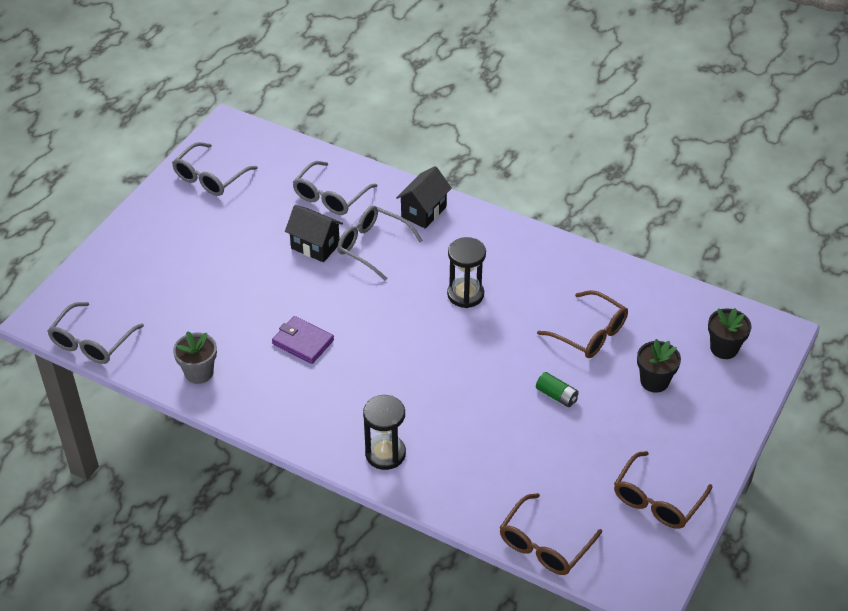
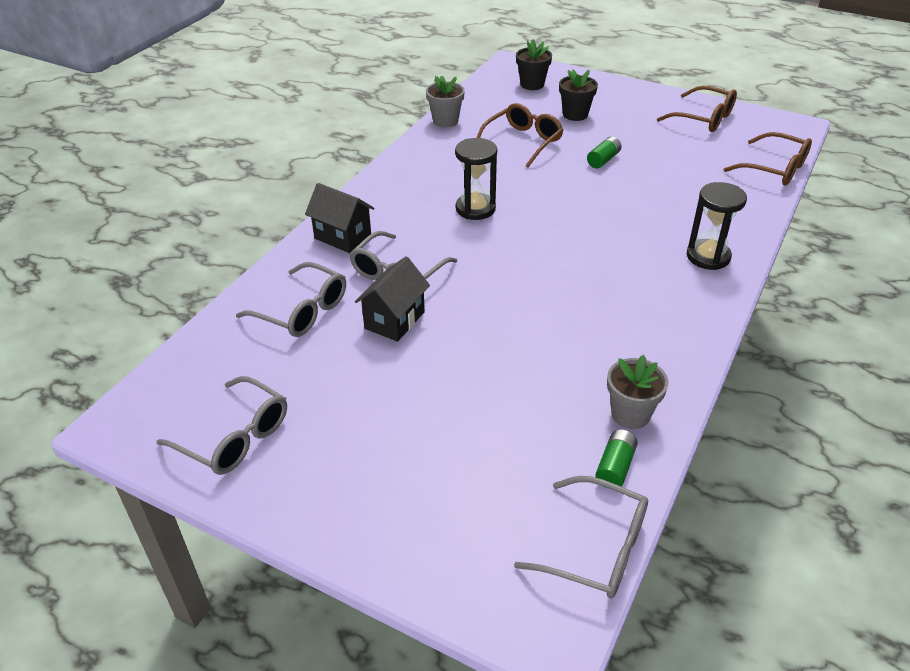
camera: 90 degrees left, 5 degrees down
(153, 358) = (615, 467): none -> green battery
(303, 342) = (561, 323): purple wallet -> none
(628, 274) = (445, 121): none -> grey flower pot

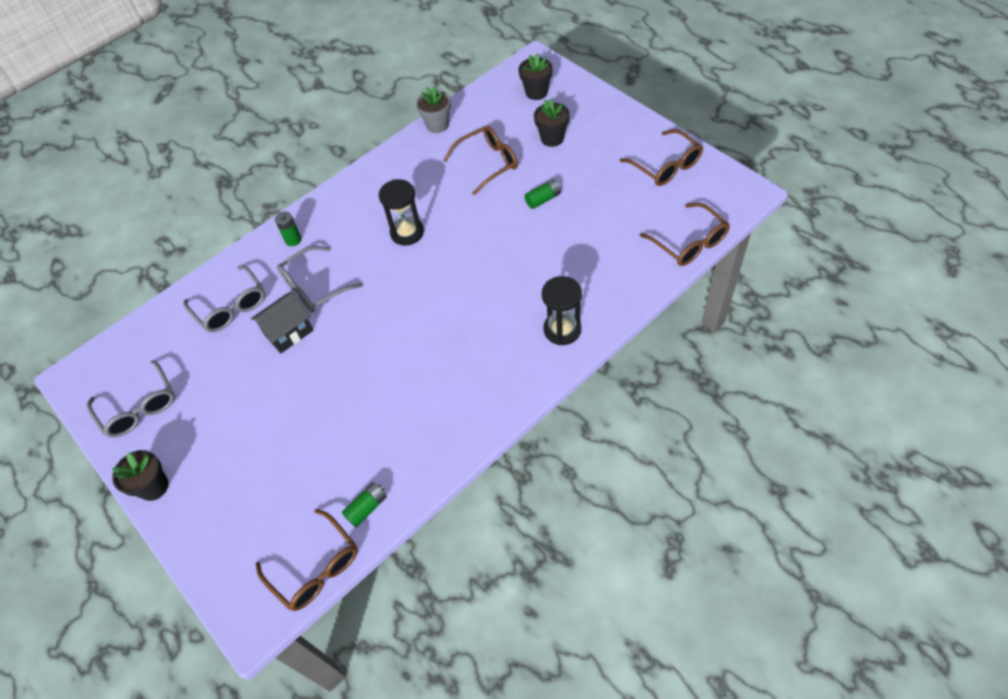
camera: 25 degrees right, 15 degrees up
(309, 519) = (153, 486): none -> black flower pot
(342, 237) = (293, 240): black house -> green battery
(596, 548) = (315, 568): grey glasses -> brown glasses
(630, 414) = (405, 466): grey flower pot -> none

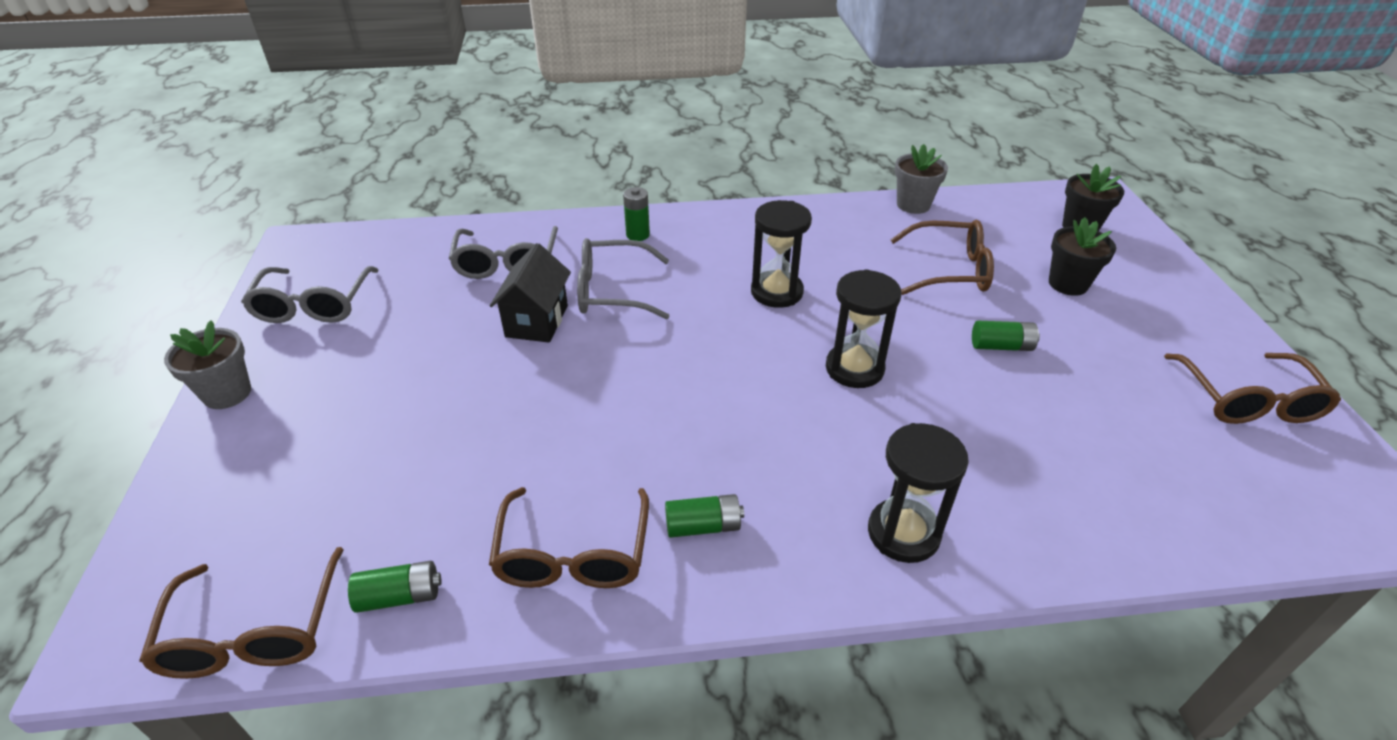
camera: 30 degrees right, 15 degrees down
(153, 486) = (227, 393): black flower pot -> grey flower pot
(289, 332) = (537, 321): black house -> black house turned 75 degrees counterclockwise
(474, 384) = (703, 526): none -> green battery
(482, 256) = (854, 368): none -> black hourglass
(689, 243) = (1233, 533): brown glasses -> brown glasses (573, 554)

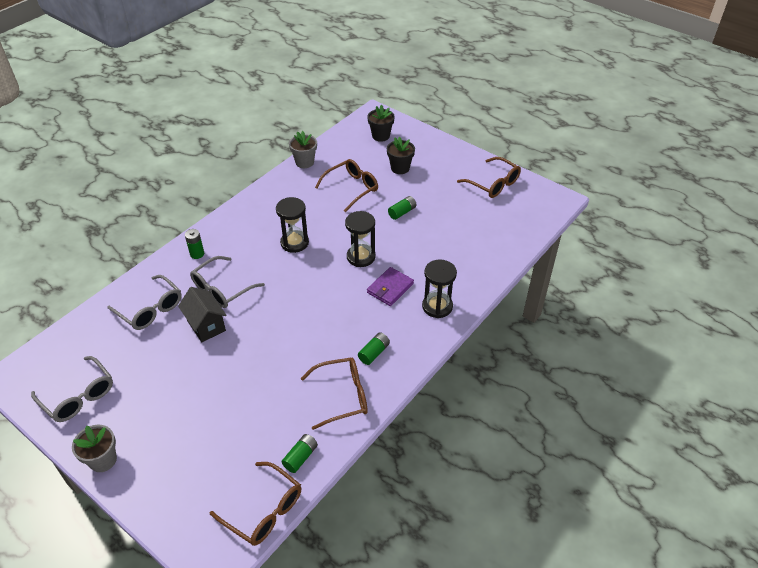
camera: 45 degrees left, 5 degrees up
(573, 554) = (342, 396): brown glasses -> brown glasses turned 60 degrees counterclockwise
(849, 445) = (390, 288): none -> purple wallet

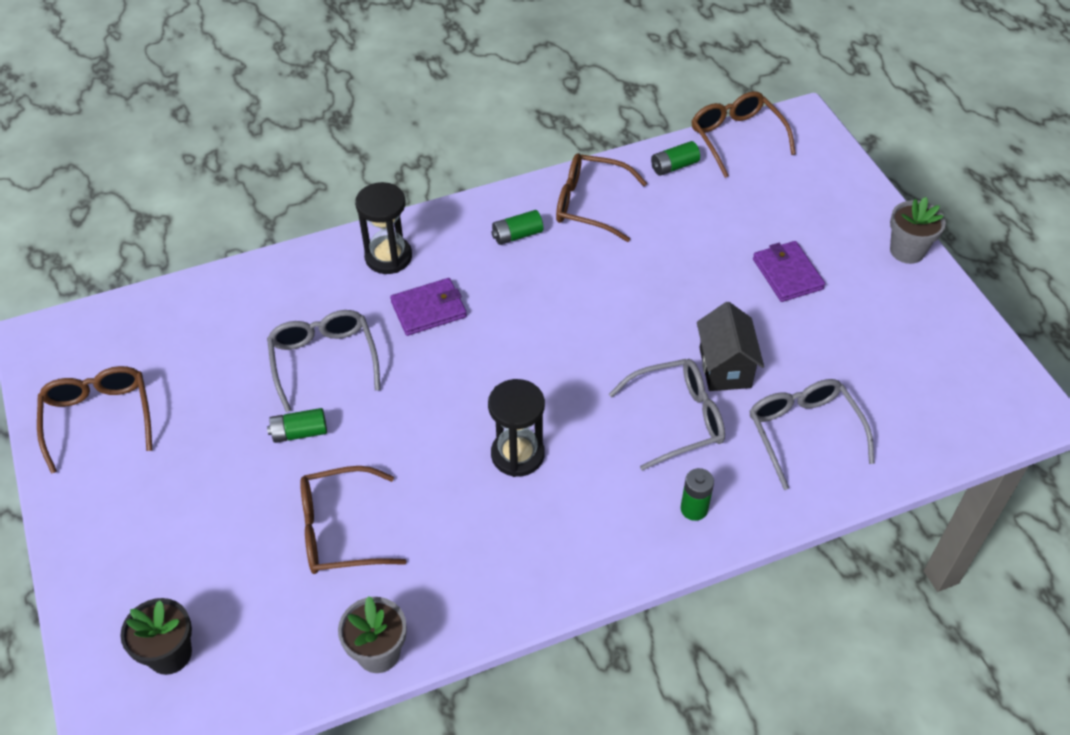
camera: 150 degrees left, 5 degrees up
(78, 396) = (932, 340): grey glasses -> grey glasses (323, 360)
(186, 402) = (787, 274): none -> purple wallet
(361, 257) = (431, 378): black hourglass -> none
(400, 168) = (214, 537): black flower pot -> none

